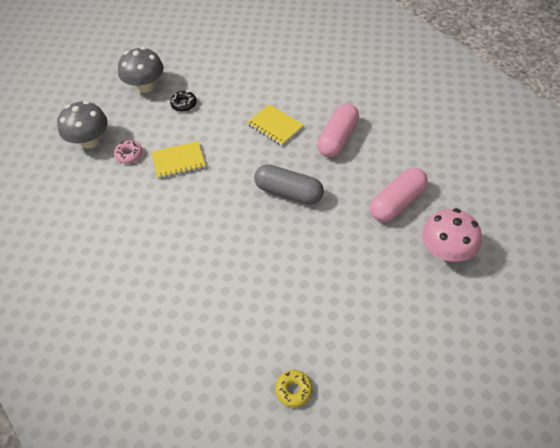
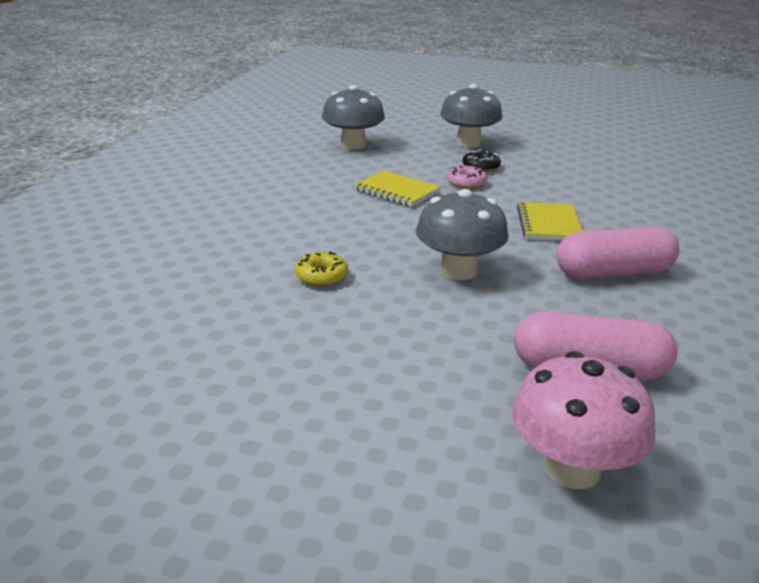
camera: 50 degrees right, 25 degrees down
(129, 155) = (364, 166): pink donut -> pink donut (466, 183)
(288, 192) = (458, 271): grey capsule -> grey mushroom
(293, 390) = (111, 400): yellow donut -> yellow donut (321, 276)

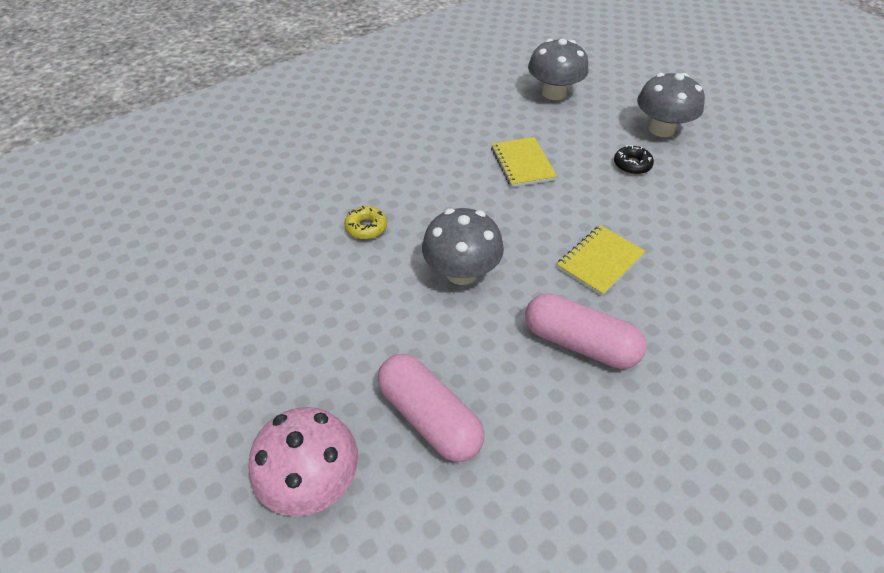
camera: 40 degrees right, 20 degrees up
(466, 183) = (592, 179): pink donut -> none

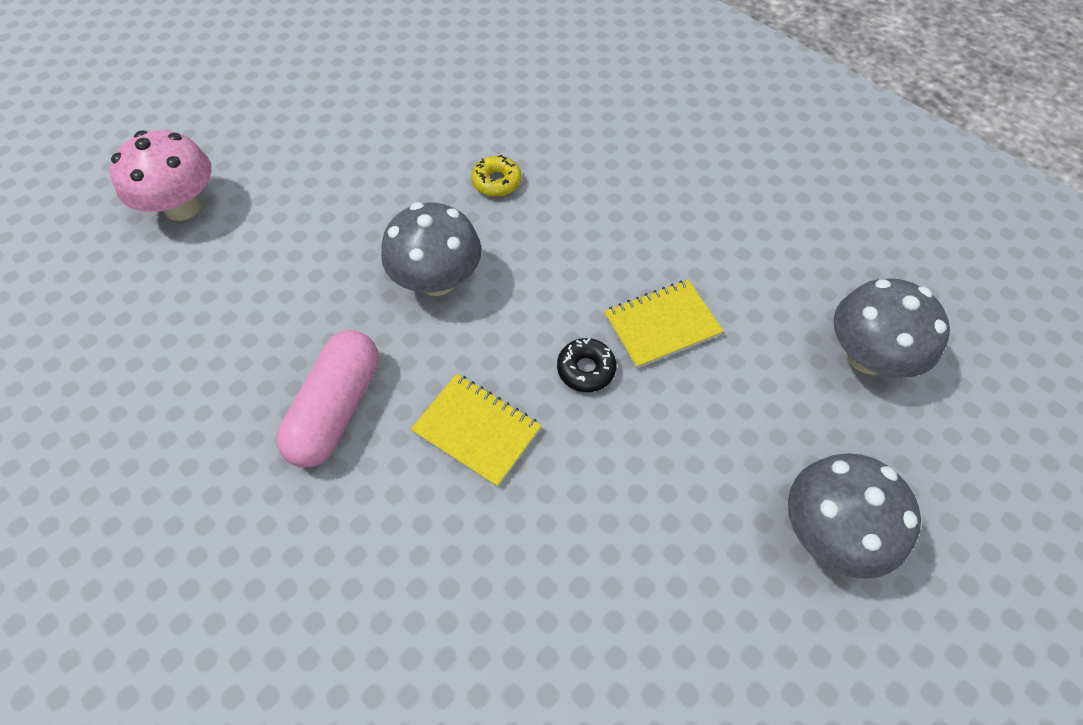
camera: 80 degrees right, 10 degrees up
(429, 417) = (241, 278): pink capsule -> none
(632, 165) = (706, 478): black donut -> black donut (586, 369)

